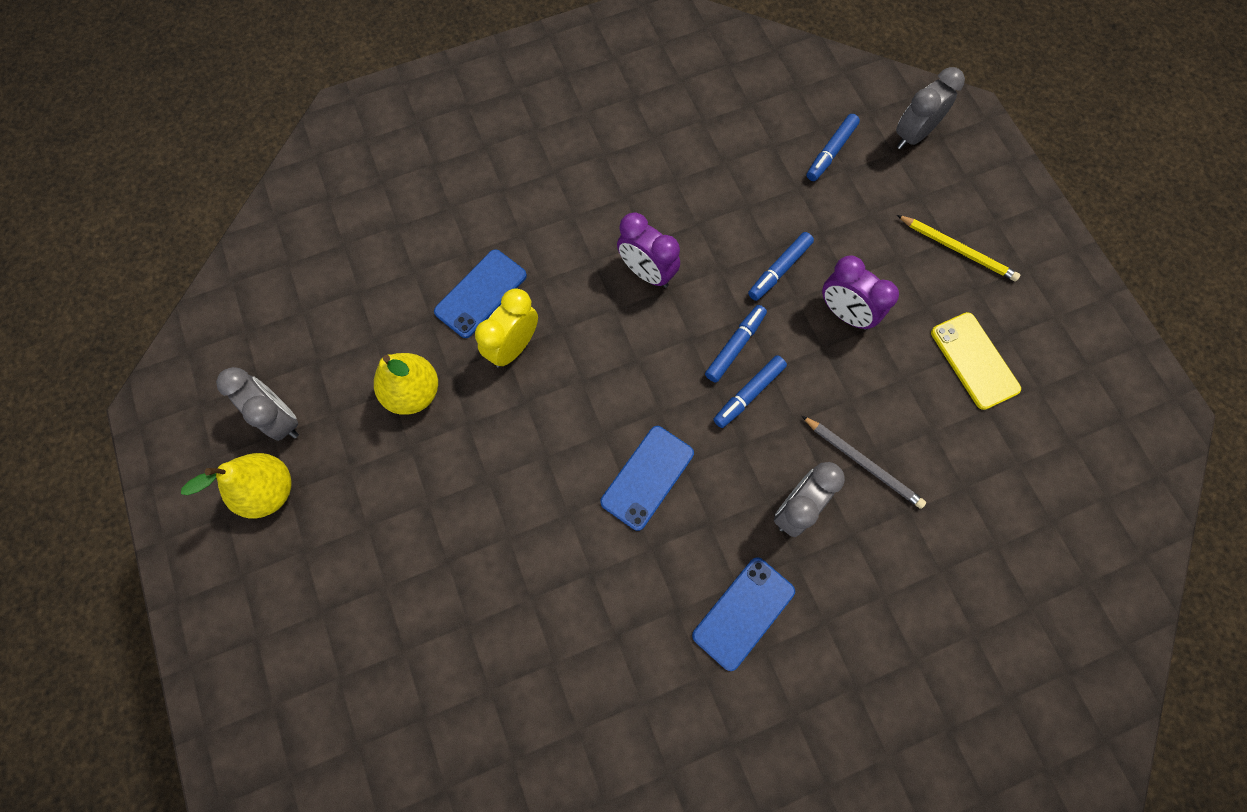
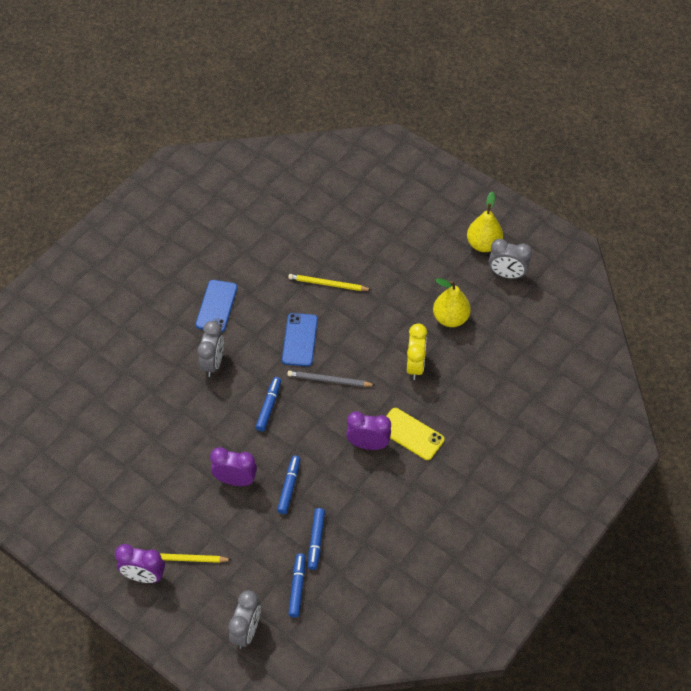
camera: 150 degrees right, 15 degrees down
(481, 293) = (455, 384): blue phone -> none
(548, 554) = (328, 284): none -> yellow pencil
(735, 346) = (291, 428): blue marker -> blue marker (316, 541)
(863, 463) = (187, 402): grey pencil -> grey pencil (329, 380)
(974, 360) = (145, 491): yellow phone -> yellow phone (411, 434)
(1013, 252) = (144, 576): none -> purple clock

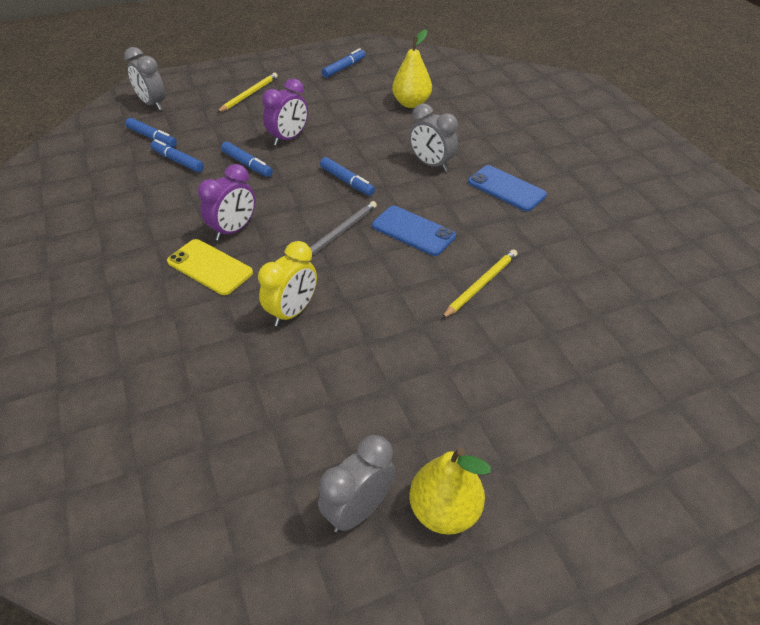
camera: 120 degrees right, 10 degrees down
(85, 507) = (344, 68): none -> blue marker
(144, 576) = (256, 76): purple clock -> none
(411, 434) = (210, 267): yellow phone -> yellow phone turned 60 degrees clockwise
(415, 366) = (292, 312): yellow clock -> yellow clock turned 90 degrees counterclockwise
(450, 318) = (333, 385): yellow pear -> yellow pear (411, 103)

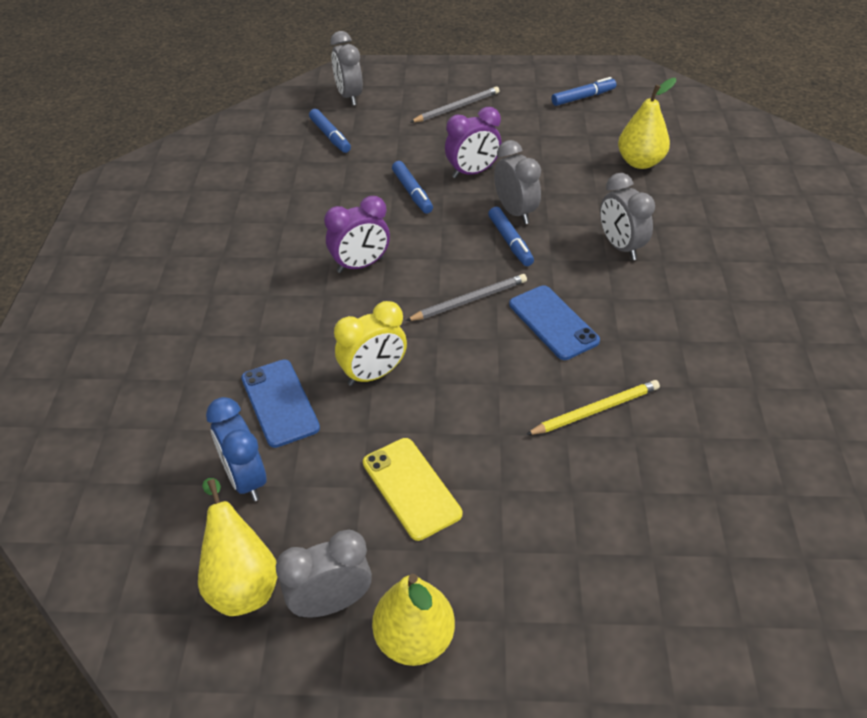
camera: 25 degrees right, 0 degrees up
(178, 161) = (343, 170): blue marker -> none
(210, 267) = (316, 299): yellow phone -> yellow phone (411, 488)
(225, 434) = (246, 479): none -> blue clock
(249, 94) = (457, 107): yellow pencil -> grey pencil
(268, 524) = (241, 582): none -> yellow pear
(338, 159) = (515, 212): none -> grey clock
(506, 188) = (696, 302): blue phone -> blue phone (280, 403)

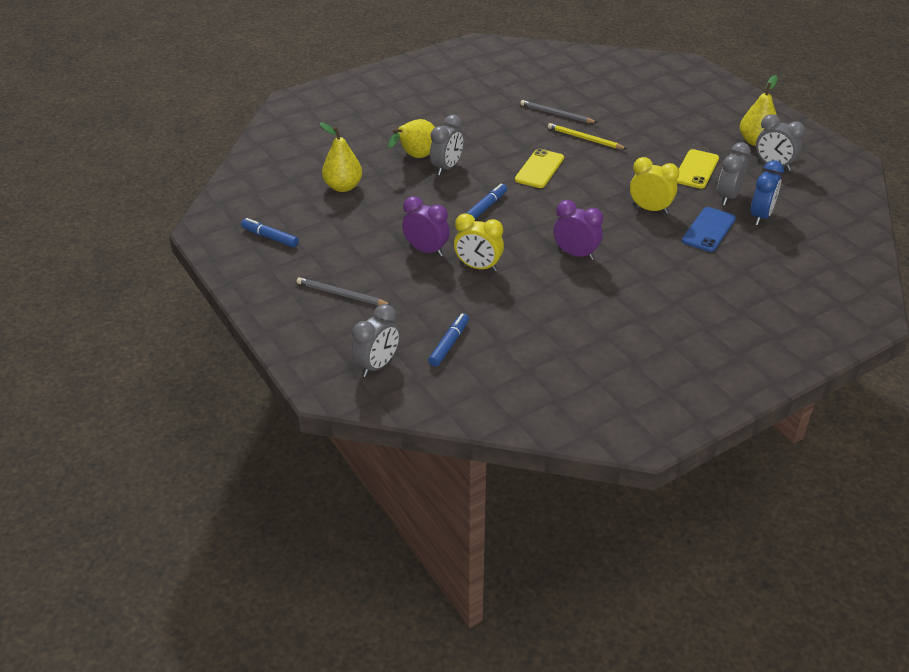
camera: 125 degrees left, 5 degrees down
(241, 582) = (801, 191): yellow pear -> yellow pear (415, 157)
(412, 192) = (478, 267): blue marker -> yellow clock
(469, 300) = (556, 201): grey pencil -> grey pencil (556, 114)
(515, 212) = (453, 216): grey clock -> grey clock (728, 197)
(553, 322) = (539, 169): blue phone -> yellow phone

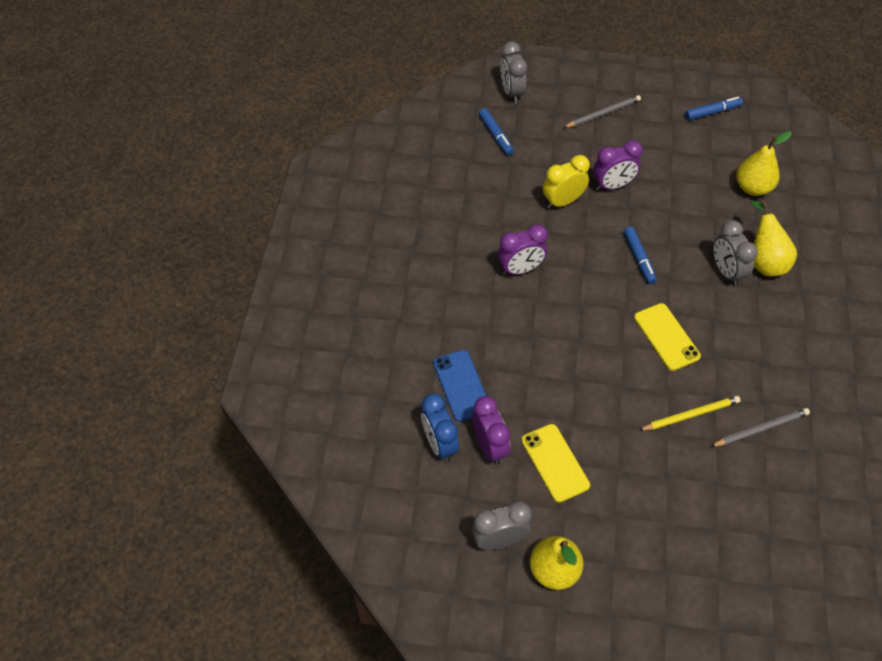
camera: 130 degrees right, 15 degrees up
(650, 209) = (529, 368): yellow clock -> none
(728, 197) = (489, 446): grey clock -> purple clock

